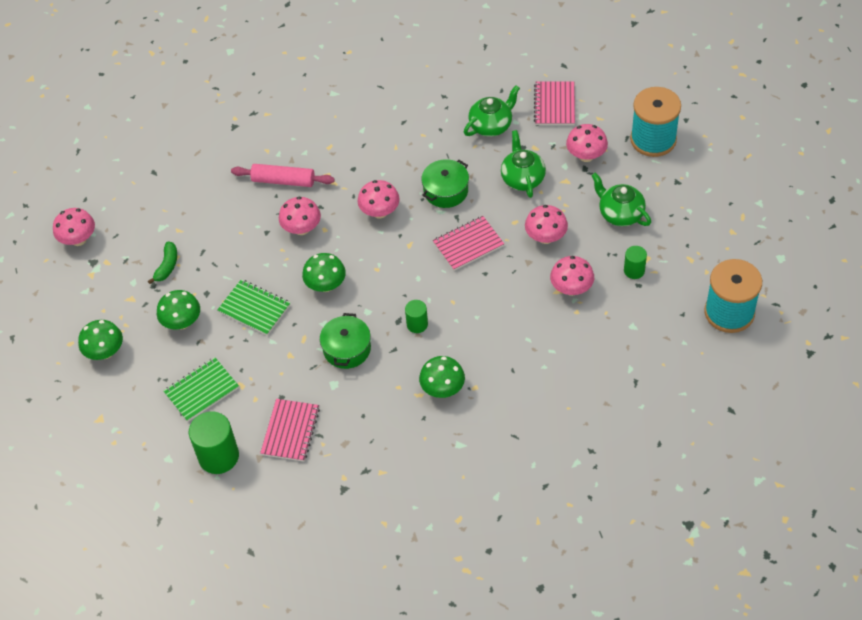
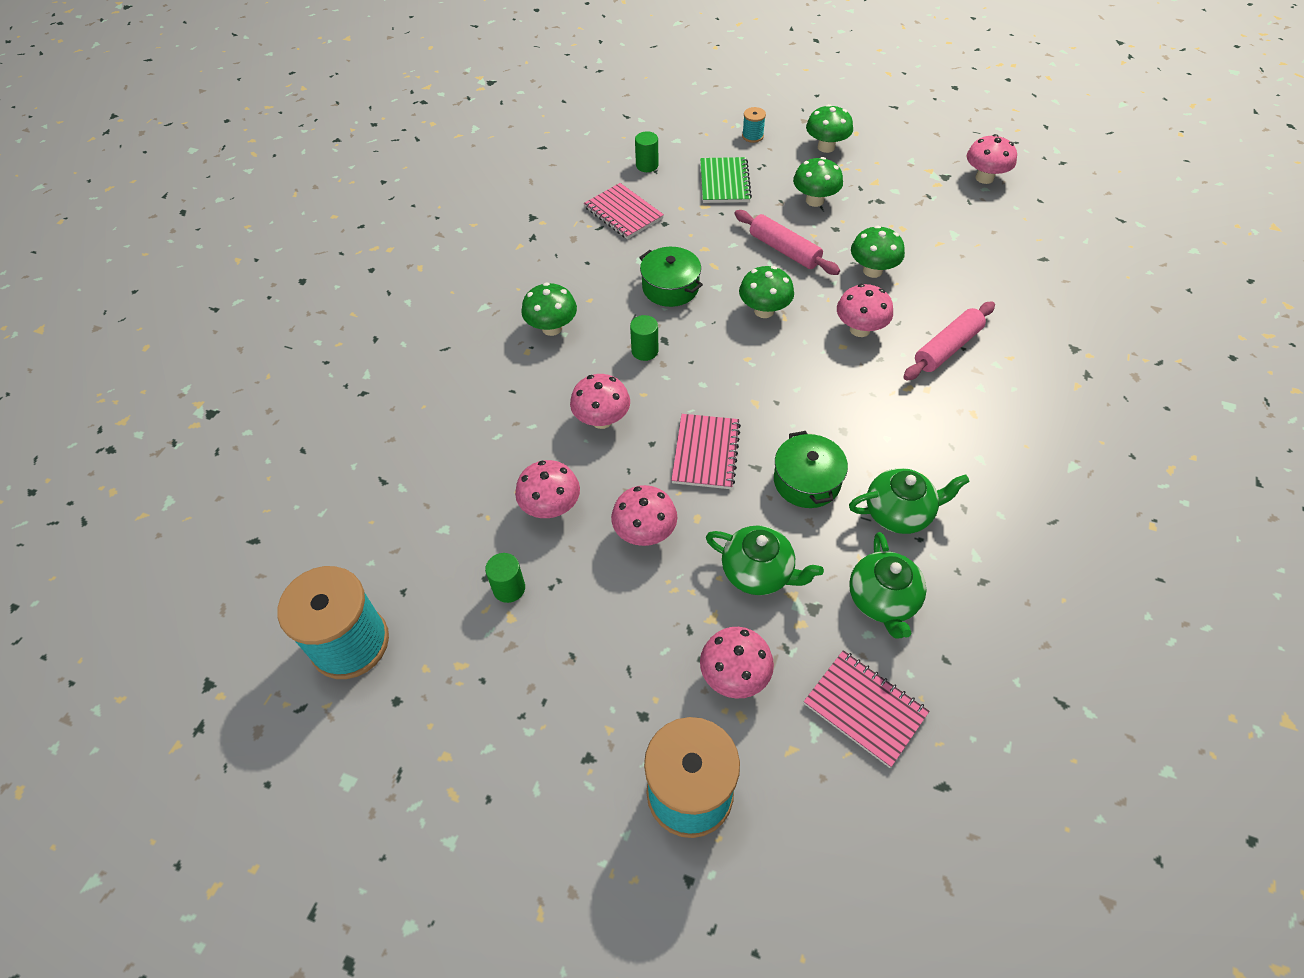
camera: 125 degrees right, 0 degrees up
(124, 409) = (752, 136): none -> turquoise spool
(167, 266) = (896, 217): green banana -> none
(218, 456) = (647, 165): green cylinder -> green cylinder, size x0.55
(237, 250) = (872, 270): none -> green mushroom
(254, 308) = (784, 250): green notebook -> pink rolling pin
(380, 212) = (827, 403): pink mushroom -> pink mushroom (602, 420)
(620, 214) = (603, 640): green teapot -> green teapot (899, 513)

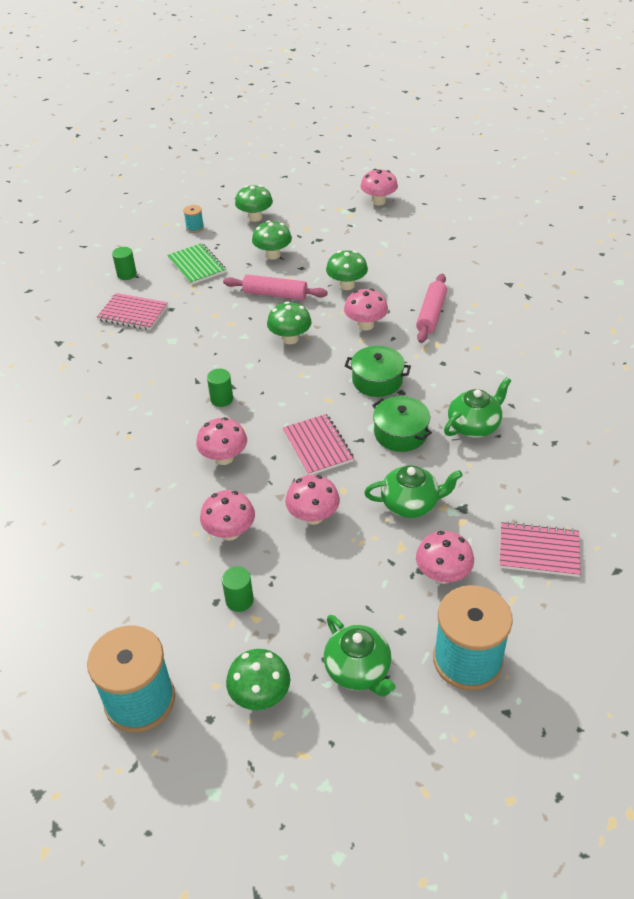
camera: 30 degrees left, 10 degrees down
(552, 328) = (136, 412): green mushroom -> green mushroom (260, 695)
(670, 287) = (209, 350): green pot -> green pot (377, 380)
(882, 600) = (502, 482): green teapot -> green teapot (358, 670)

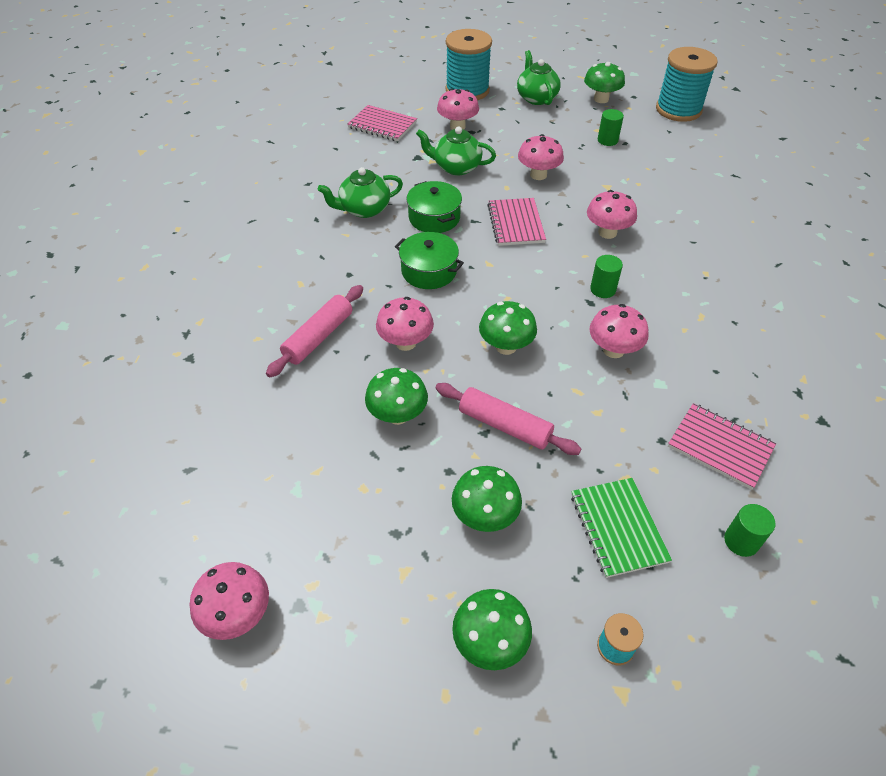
camera: 165 degrees left, 5 degrees up
(230, 532) = (609, 178): pink mushroom -> pink mushroom (613, 350)

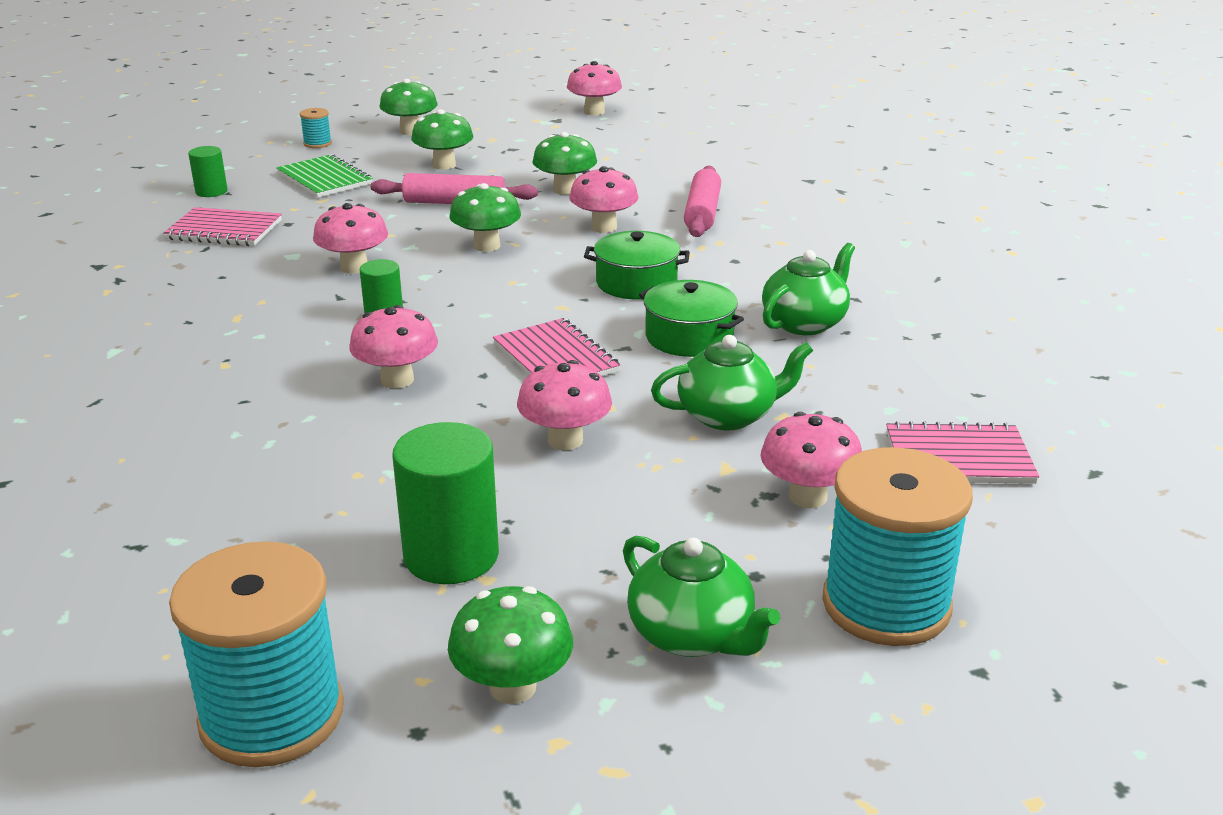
camera: 155 degrees right, 20 degrees down
(607, 140) = (451, 555): green cylinder -> green cylinder, size x1.82

